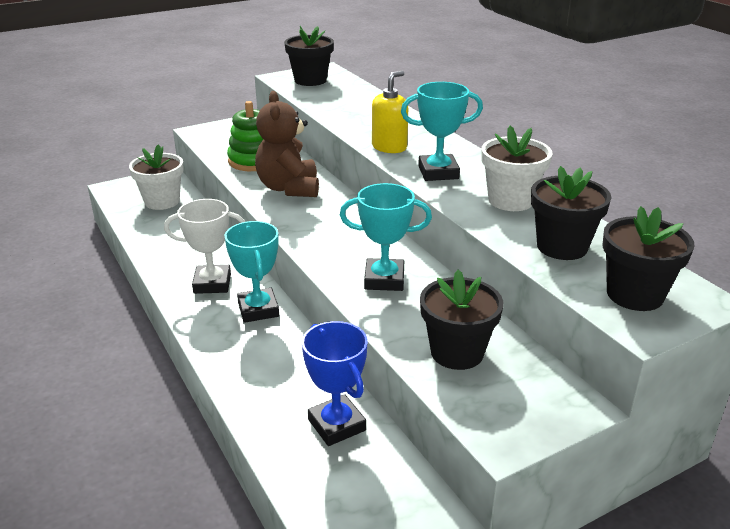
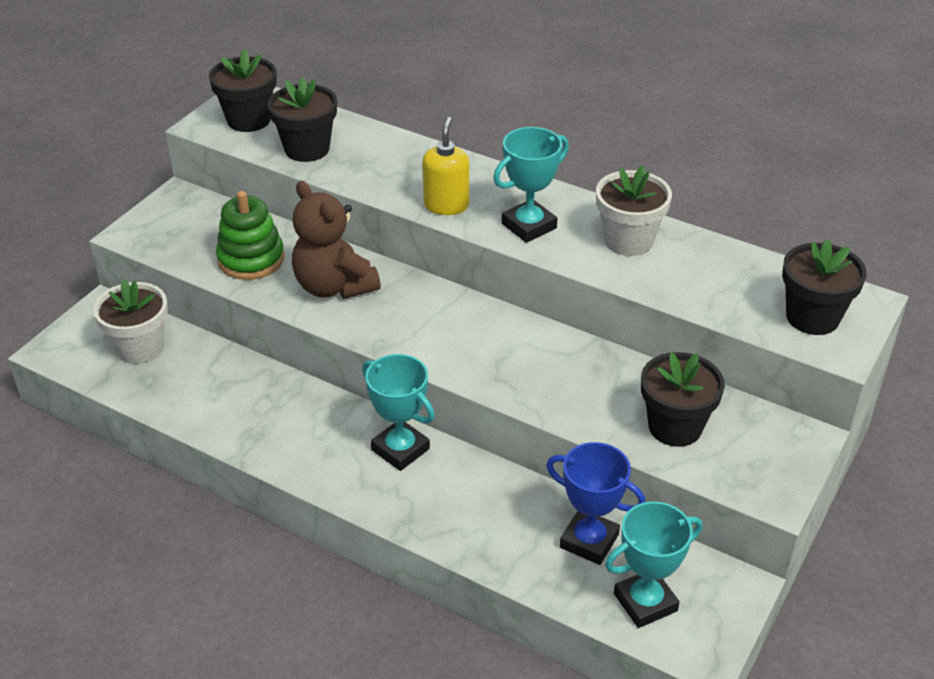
camera: 30 degrees left, 10 degrees up
(212, 283) = (319, 438): white trophy -> none
(384, 279) = (544, 371): turquoise trophy -> turquoise trophy (645, 602)
(562, 247) = (717, 284): black flower pot -> black flower pot (307, 149)

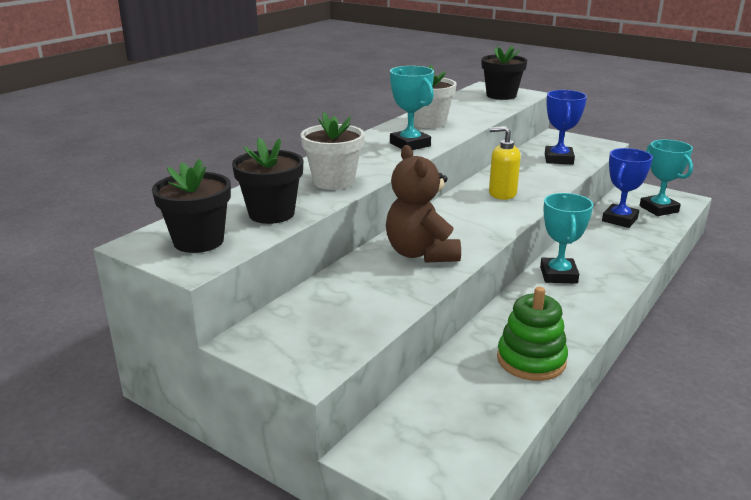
camera: 85 degrees left, 15 degrees down
(140, 348) = (442, 416): white flower pot -> white flower pot (334, 181)
(251, 259) = (375, 293): green stacking toy -> green stacking toy (531, 360)
(334, 286) = (421, 253): brown teddy bear -> brown teddy bear turned 105 degrees clockwise
(400, 449) = (558, 275): turquoise trophy -> turquoise trophy turned 45 degrees counterclockwise
(446, 205) = (379, 166): yellow soap dispenser -> yellow soap dispenser (502, 194)
(675, 427) = (558, 159): black flower pot -> blue trophy

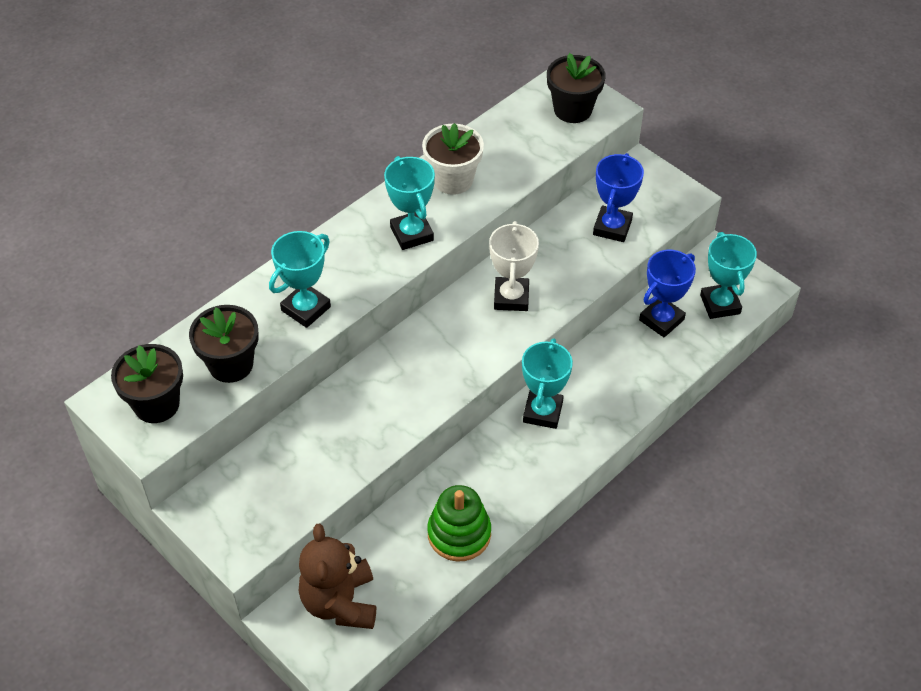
camera: 10 degrees right, 25 degrees up
(334, 181) = (306, 308): white flower pot -> turquoise trophy
(421, 253) = (383, 400): brown teddy bear -> brown teddy bear (340, 602)
(502, 194) = (511, 297): yellow soap dispenser -> white trophy

